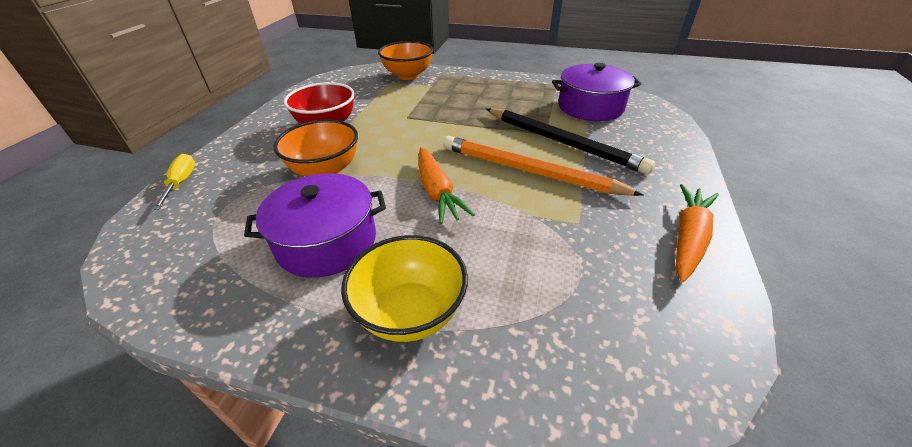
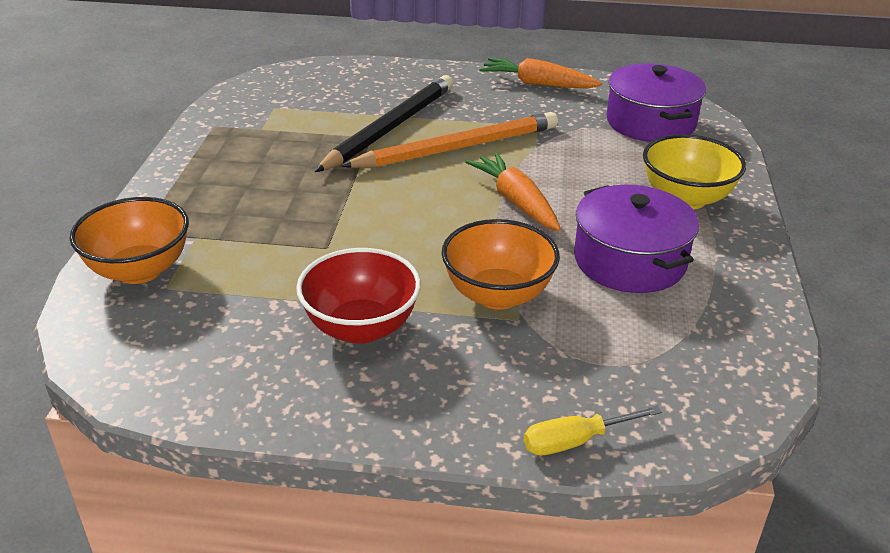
camera: 100 degrees left, 5 degrees down
(437, 192) = (516, 201): orange carrot -> orange carrot turned 90 degrees counterclockwise
(529, 171) = (457, 148): orange pencil -> orange pencil turned 135 degrees counterclockwise
(590, 107) = (293, 107): purple pot -> purple pot (651, 122)

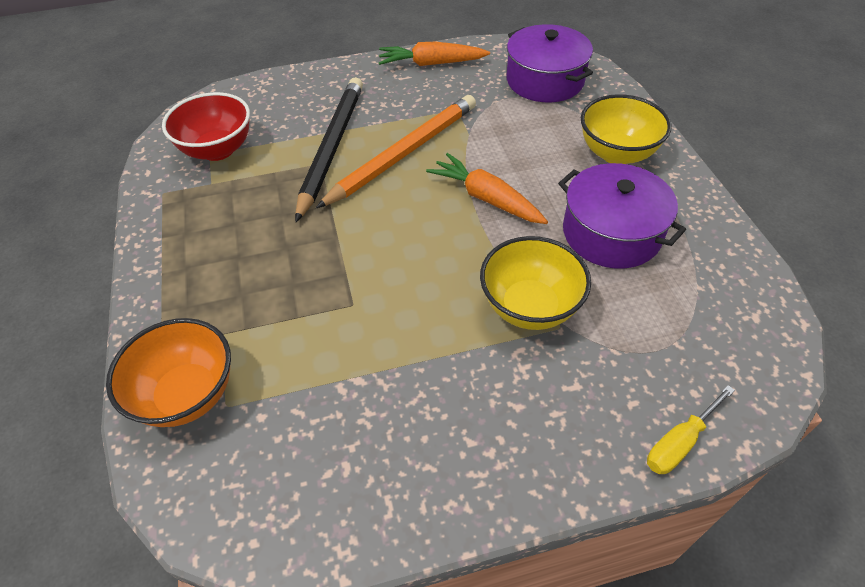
camera: 20 degrees left, 15 degrees up
(361, 327) = (436, 386): red bowl -> red bowl (218, 150)
(498, 295) = (530, 307): orange bowl -> yellow bowl

